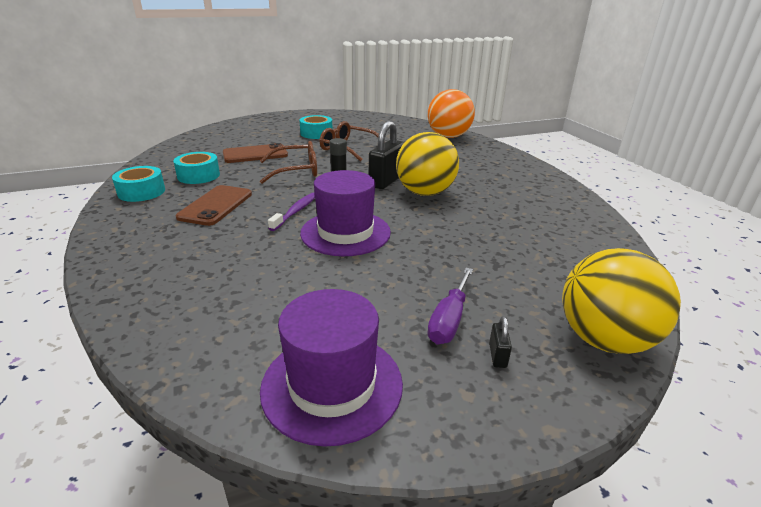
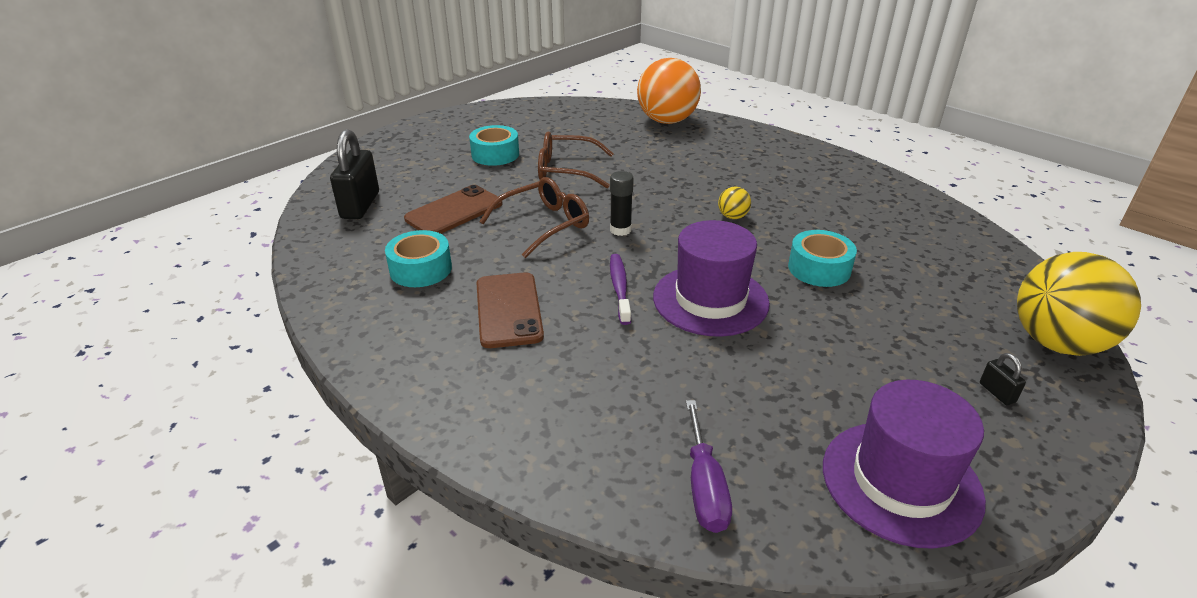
camera: 25 degrees left, 5 degrees up
(141, 192) = (374, 320): turquoise tape -> turquoise tape (819, 268)
(386, 181) = (671, 211): black padlock -> black padlock (360, 205)
(425, 193) = (732, 217): yellow ball -> yellow ball, size x0.41
(449, 320) = (922, 371): purple screwdriver -> purple screwdriver (704, 487)

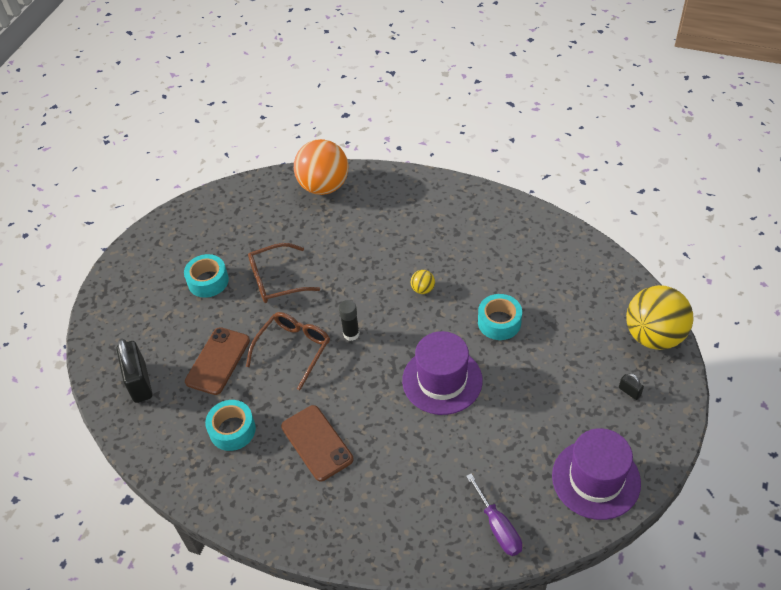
camera: 20 degrees left, 15 degrees up
(619, 288) = (379, 393): purple toothbrush -> none

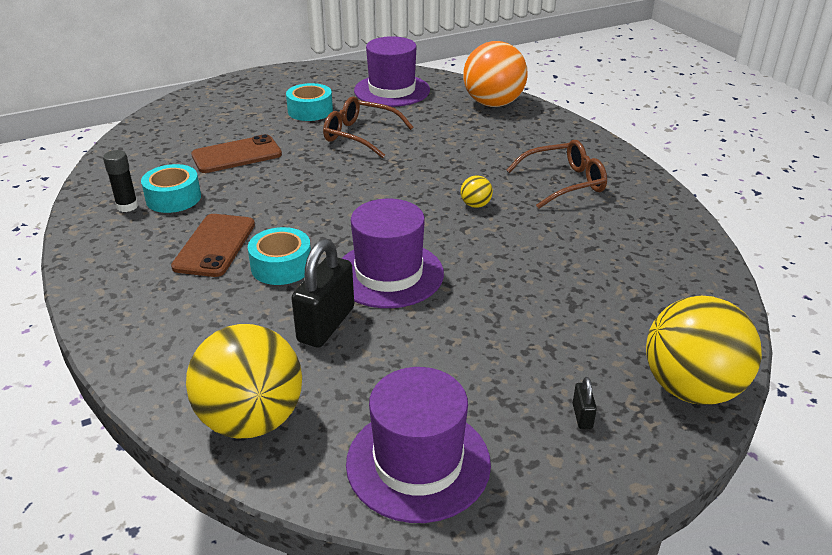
camera: 40 degrees right, 15 degrees down
(139, 382) = (167, 136): black padlock -> black padlock (326, 324)
(238, 219) = (392, 90): none -> purple hat
(293, 349) = (301, 180): brown glasses -> brown glasses (564, 183)
(351, 334) = (362, 197): black glue stick -> black glue stick (127, 206)
(498, 527) = (251, 420): purple screwdriver -> yellow ball
(499, 322) = (515, 268): turquoise tape -> turquoise tape (281, 266)

